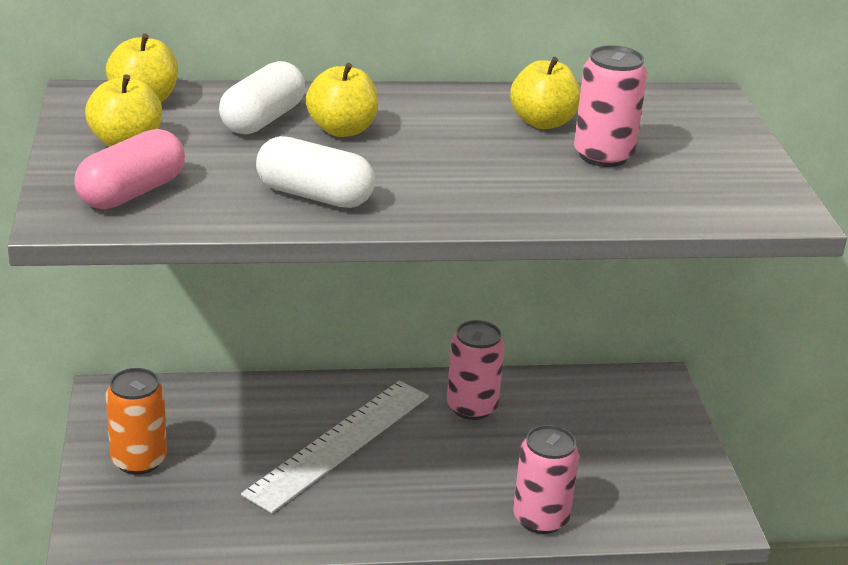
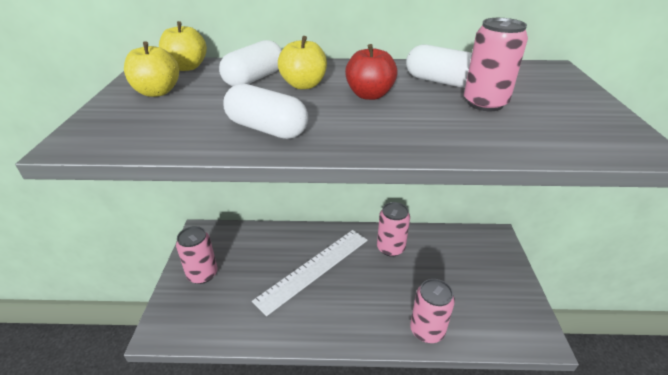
camera: 10 degrees right, 5 degrees up
(132, 192) = (137, 124): pink capsule -> none
(139, 460) = (202, 274): orange can -> pink can
(442, 145) = (369, 95): none -> red apple
(542, 122) = (440, 81): yellow apple -> white capsule

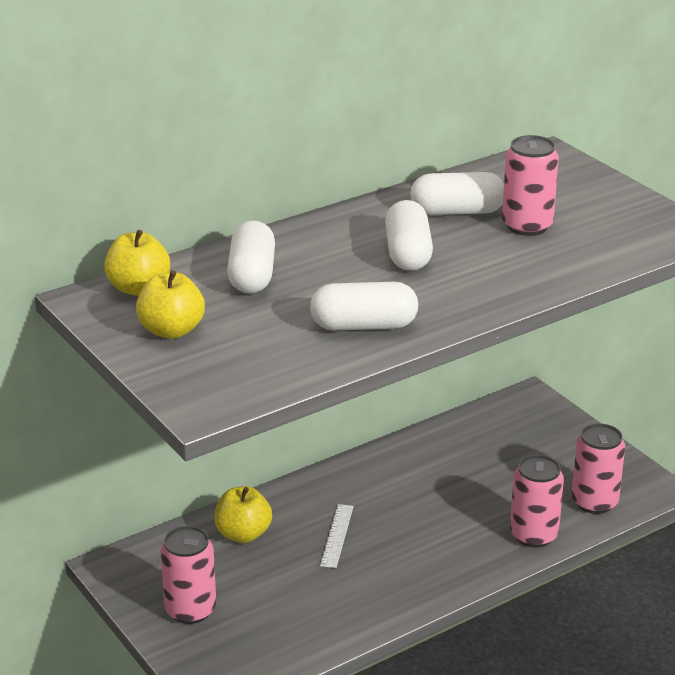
camera: 35 degrees left, 5 degrees down
(303, 85) = (321, 265): yellow apple -> yellow apple (243, 534)
(314, 268) = (337, 535): white ruler -> white ruler, size x0.45
(369, 95) = (408, 254): red apple -> white capsule
(390, 248) = (411, 469): pink can -> pink can (594, 502)

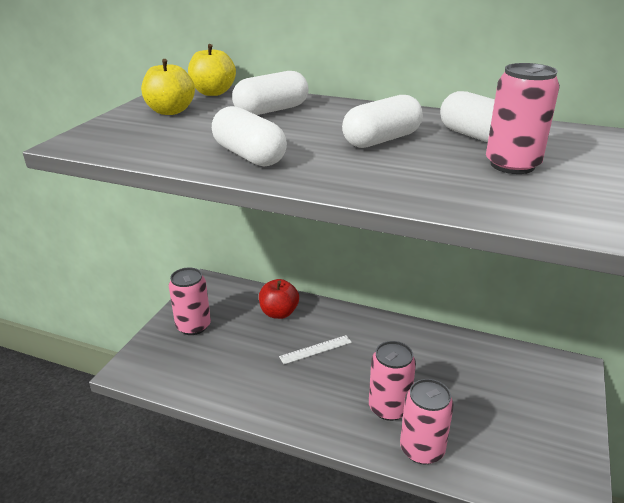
camera: 55 degrees right, 0 degrees up
(243, 534) = (279, 313): yellow apple -> red apple
(594, 502) = (505, 468): pink can -> pink can (389, 408)

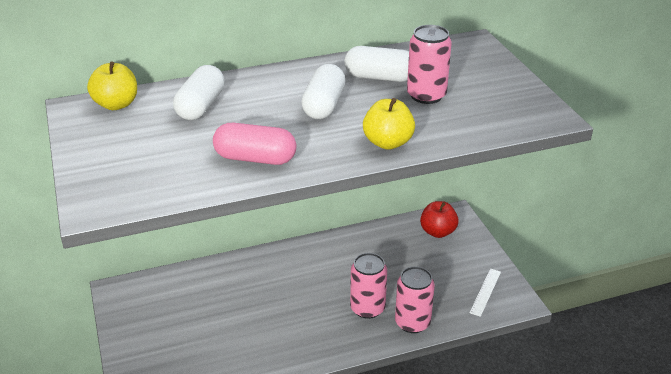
camera: 40 degrees left, 5 degrees up
(170, 111) = (115, 140): yellow apple -> yellow apple (388, 143)
(193, 326) = (150, 334): pink can -> none
(249, 155) = (255, 158): white capsule -> pink capsule
(279, 313) = (212, 283): red apple -> red apple (438, 232)
(315, 349) = (274, 296): white ruler -> white ruler (485, 292)

